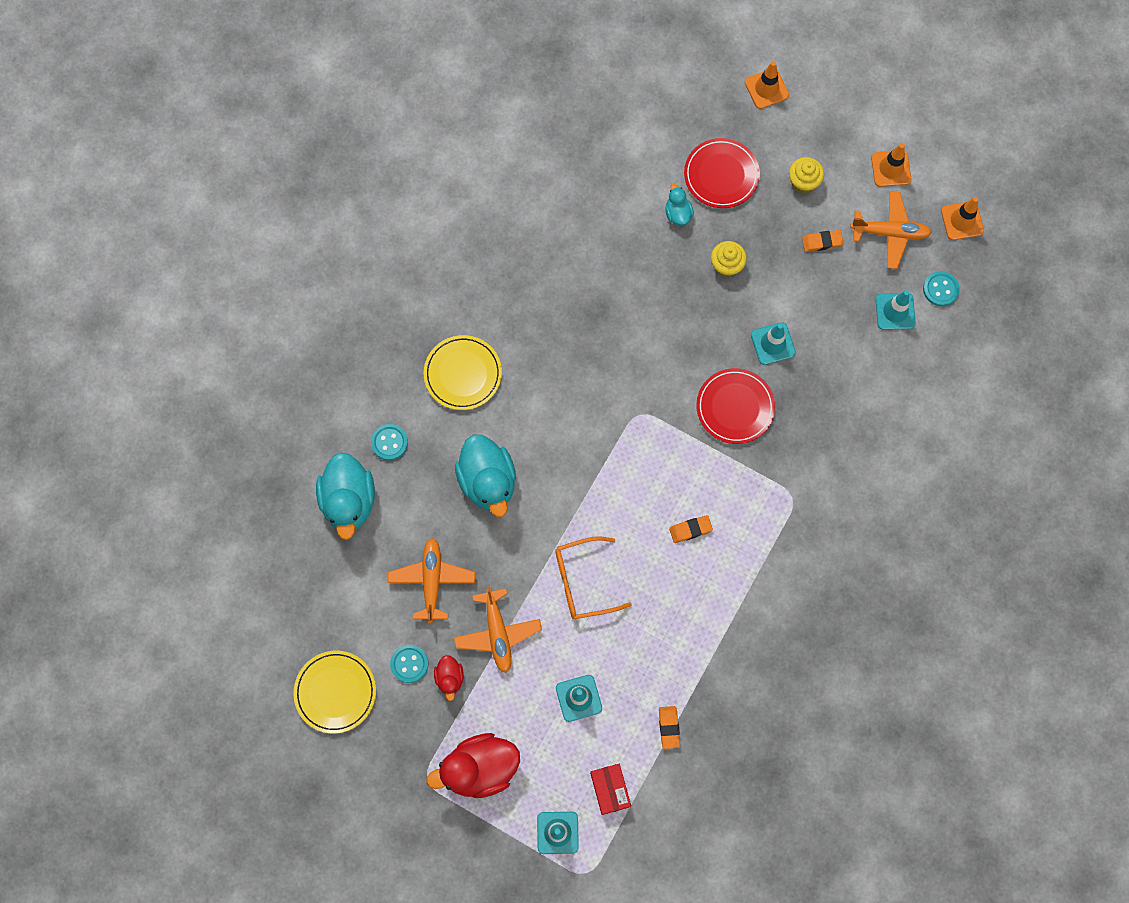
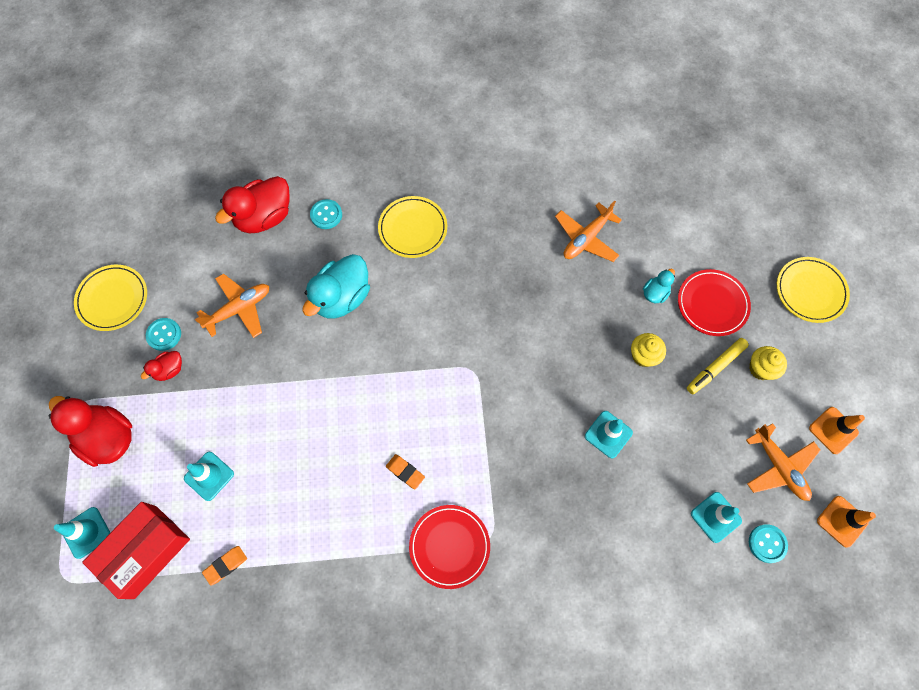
camera: 55 degrees right, 5 degrees down
(349, 501) = (264, 217): turquoise duck -> red duck
(497, 633) = (226, 381): orange plane -> orange plane (586, 238)
(583, 581) = (307, 417): orange glasses -> none
(610, 789) = (145, 551): red box -> red box, size x1.79
(735, 407) = (532, 439): red plate -> red plate (449, 546)
(766, 89) = (810, 291): orange traffic cone -> yellow plate
(777, 216) = (715, 368): none -> yellow marker
(822, 242) = (724, 416): orange eraser -> none

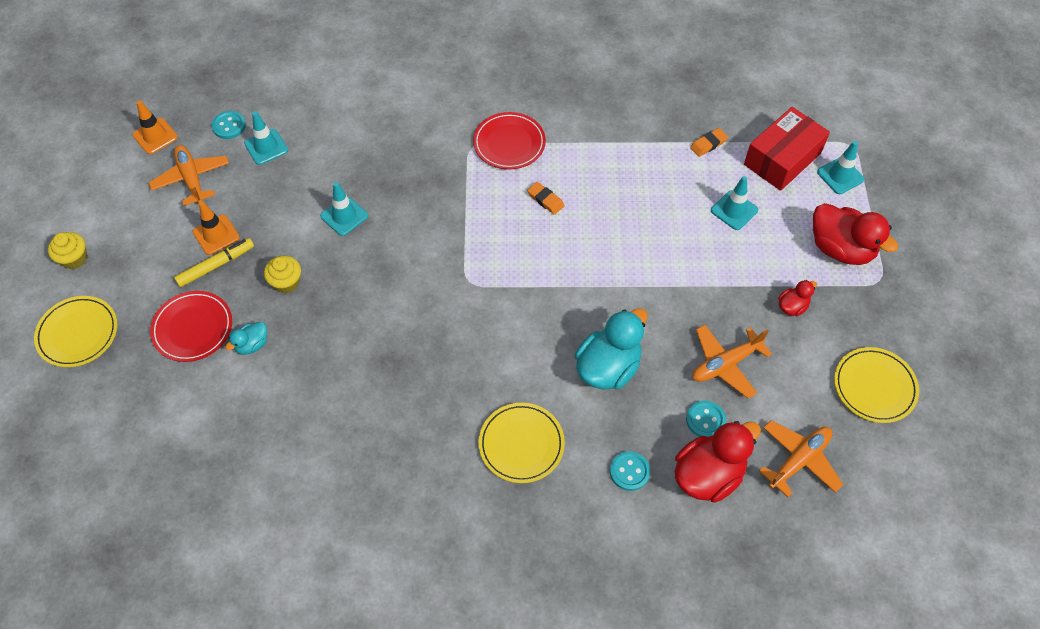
camera: 175 degrees left, 10 degrees down
(164, 335) = (806, 343): turquoise button -> turquoise button (705, 420)
(586, 238) = (312, 415): orange plane -> orange plane (799, 460)
(761, 368) = (169, 261): yellow cupcake -> yellow cupcake (74, 258)
(833, 430) = (125, 203): orange traffic cone -> orange traffic cone (216, 235)

